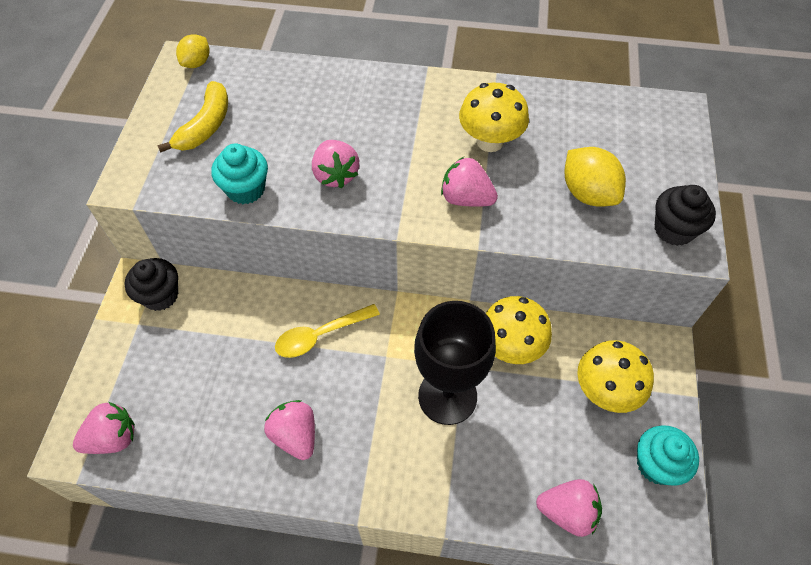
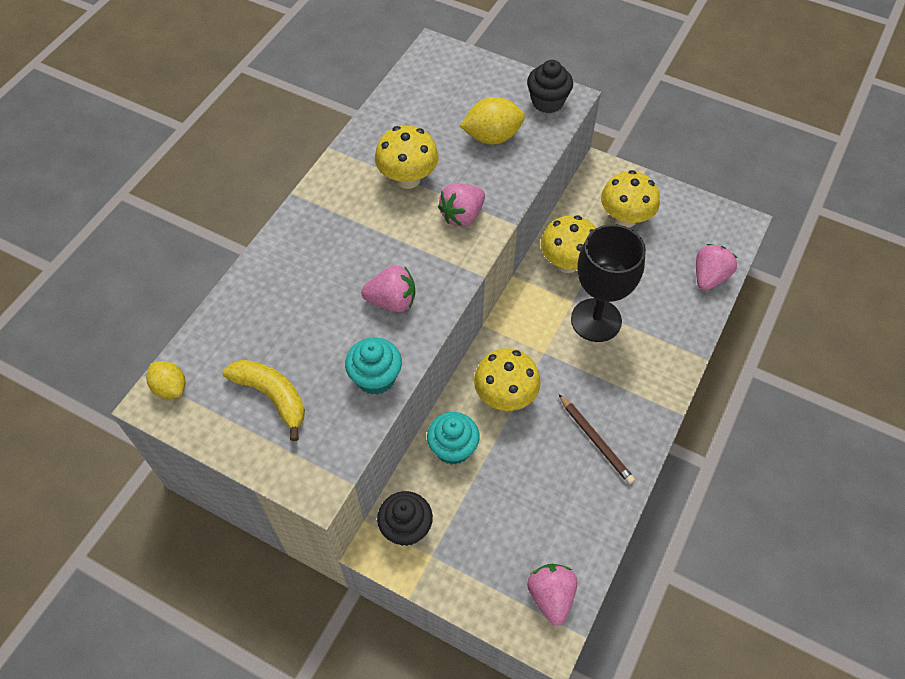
camera: 70 degrees left, 0 degrees up
(295, 435) = (596, 441): pink strawberry -> brown pencil
(321, 335) = (505, 396): yellow spoon -> yellow mushroom
(656, 464) = (689, 212): turquoise cupcake -> turquoise cupcake (453, 448)

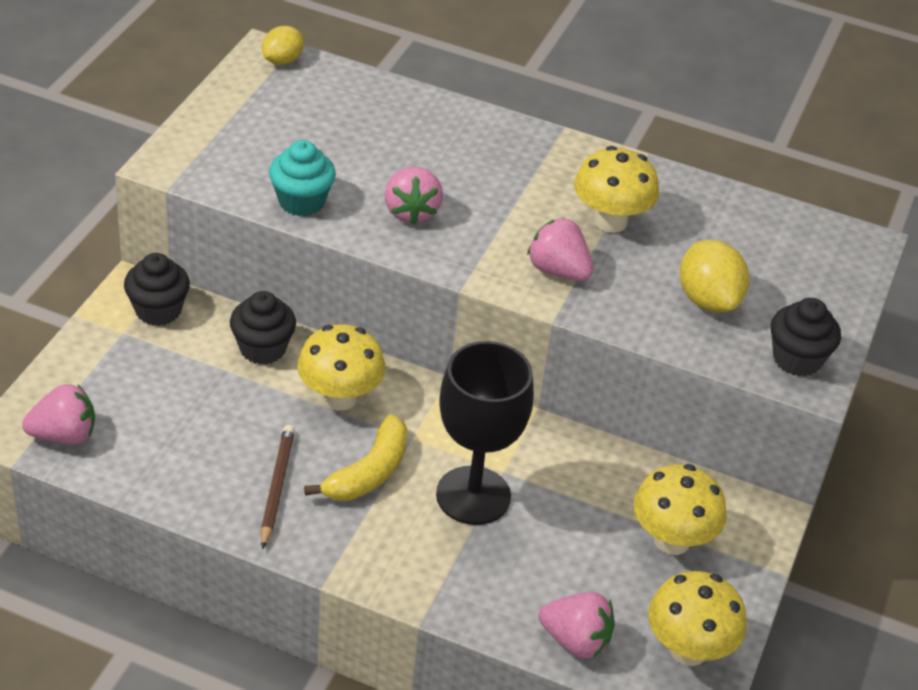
camera: 80 degrees right, 15 degrees down
(272, 396) = (274, 128): yellow banana -> yellow banana (369, 472)
(453, 448) = (262, 349): turquoise cupcake -> black cupcake
(567, 263) = (571, 467): yellow mushroom -> yellow mushroom (688, 649)
(596, 441) = (276, 487): brown pencil -> brown pencil turned 135 degrees clockwise

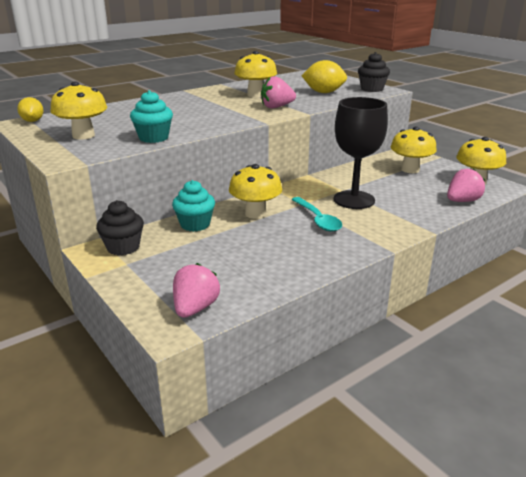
camera: 55 degrees left, 15 degrees down
(261, 135) = (83, 136): none -> yellow mushroom
(262, 349) = (195, 224): black cupcake -> turquoise cupcake
(276, 487) = (307, 246): brown pencil -> none
(369, 472) = (317, 219): yellow banana -> turquoise spoon
(411, 212) = (198, 121): pink strawberry -> none

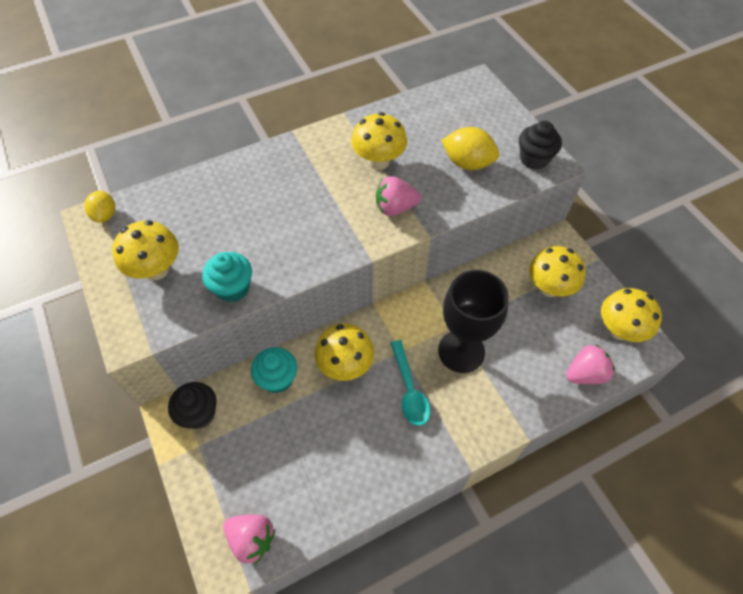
camera: 10 degrees right, 30 degrees up
(195, 308) = (252, 539): pink strawberry -> pink strawberry turned 90 degrees clockwise

